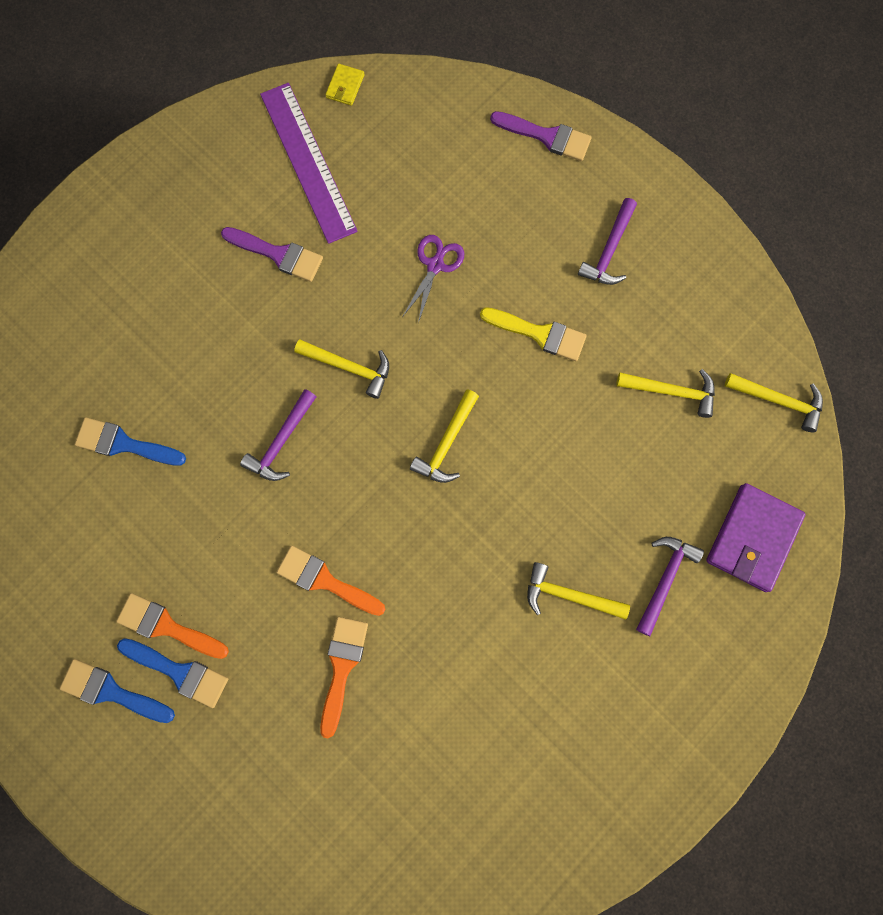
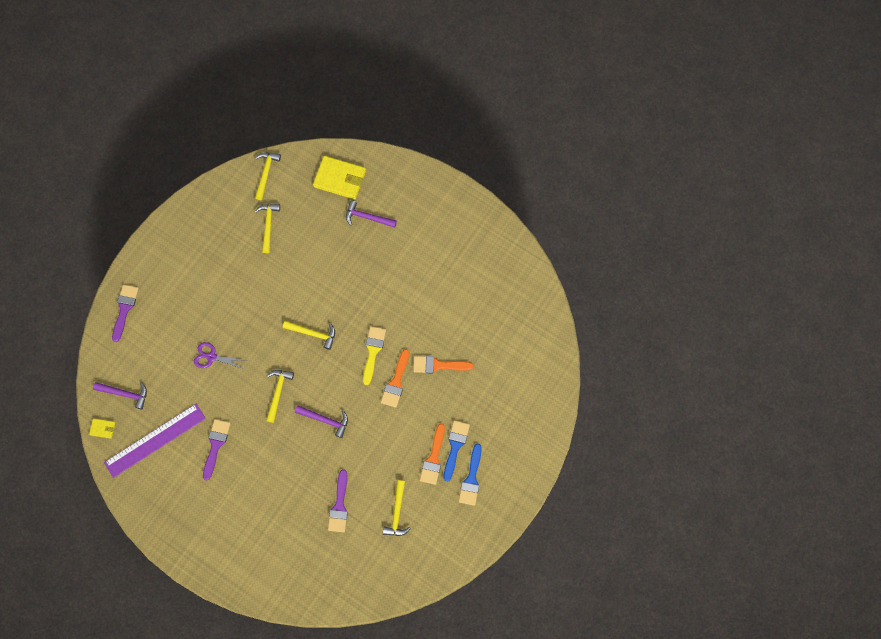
camera: 100 degrees left, 5 degrees down
(124, 444) = (339, 506): blue brush -> purple brush
(539, 334) = (245, 296): yellow brush -> yellow brush (373, 351)
(569, 595) = (383, 261): yellow hammer -> yellow hammer (397, 512)
(609, 250) = (191, 266): purple hammer -> purple hammer (125, 394)
(753, 538) = (340, 179): purple wallet -> yellow wallet

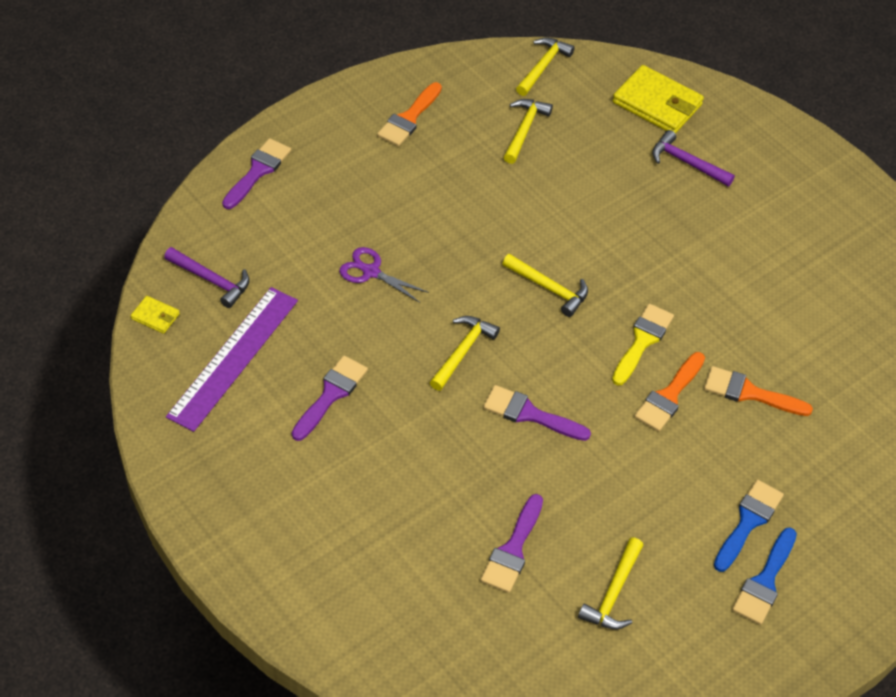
camera: 15 degrees right, 20 degrees down
(155, 440) = (233, 357): purple ruler -> purple ruler turned 45 degrees counterclockwise
(325, 420) = (529, 414): purple hammer -> purple brush
(433, 458) = (704, 528): orange brush -> orange brush (409, 118)

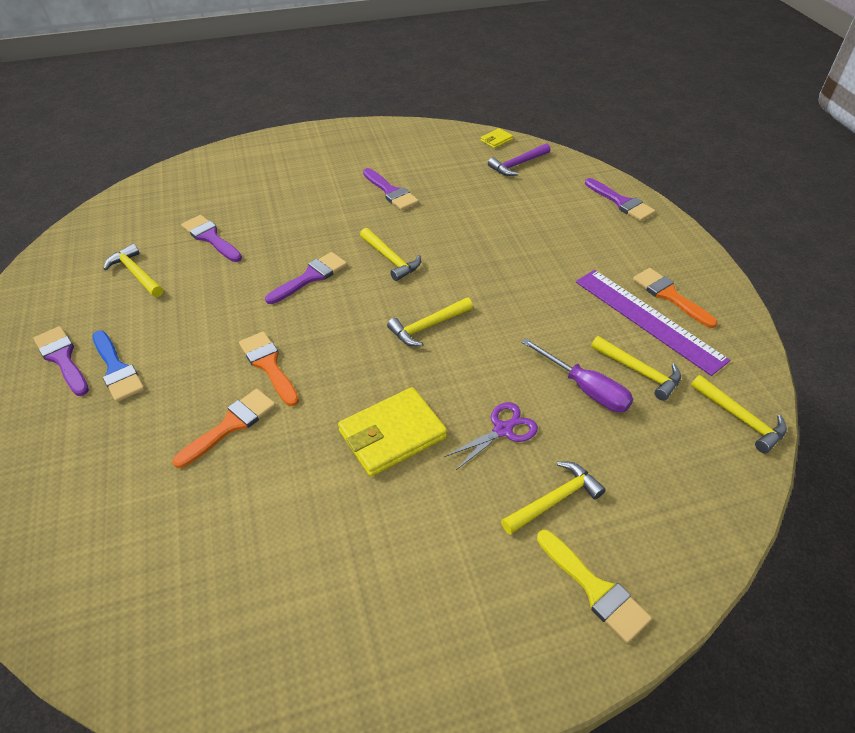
camera: 115 degrees right, 5 degrees down
(233, 357) = (446, 161): purple ruler -> purple ruler (648, 319)
(371, 272) = (493, 233): purple scissors -> purple scissors (503, 430)
(564, 161) = (585, 388): none -> purple screwdriver
(642, 341) = (336, 368): yellow brush -> yellow brush (595, 589)
(657, 103) = (663, 509): yellow wallet -> yellow wallet (392, 434)
(687, 163) = (554, 500): purple hammer -> yellow hammer
(765, 581) = (62, 358): blue brush -> purple brush

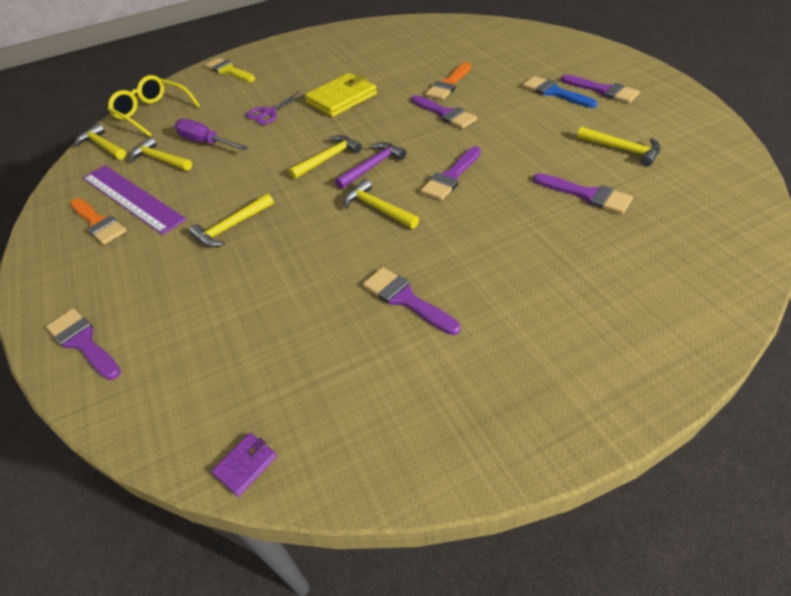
camera: 175 degrees right, 0 degrees up
(269, 365) = (445, 114): orange brush -> purple brush
(496, 140) = (245, 465): yellow wallet -> purple wallet
(518, 164) = (215, 398): purple hammer -> purple hammer (372, 166)
(554, 500) = (242, 92): yellow hammer -> yellow hammer (232, 227)
(698, 481) = (153, 113): none -> yellow glasses

